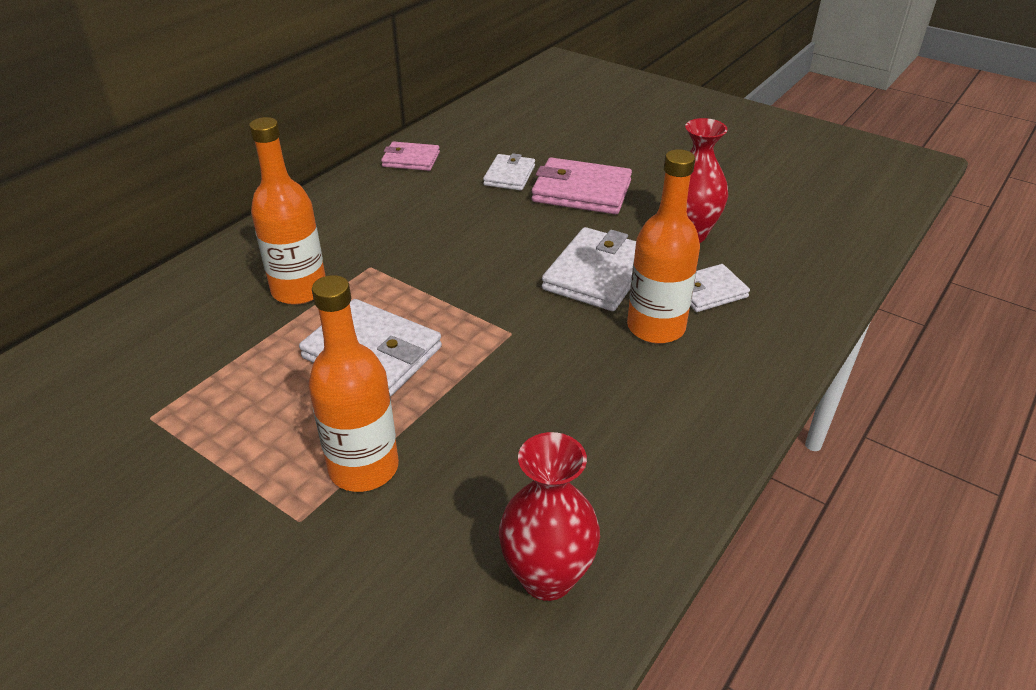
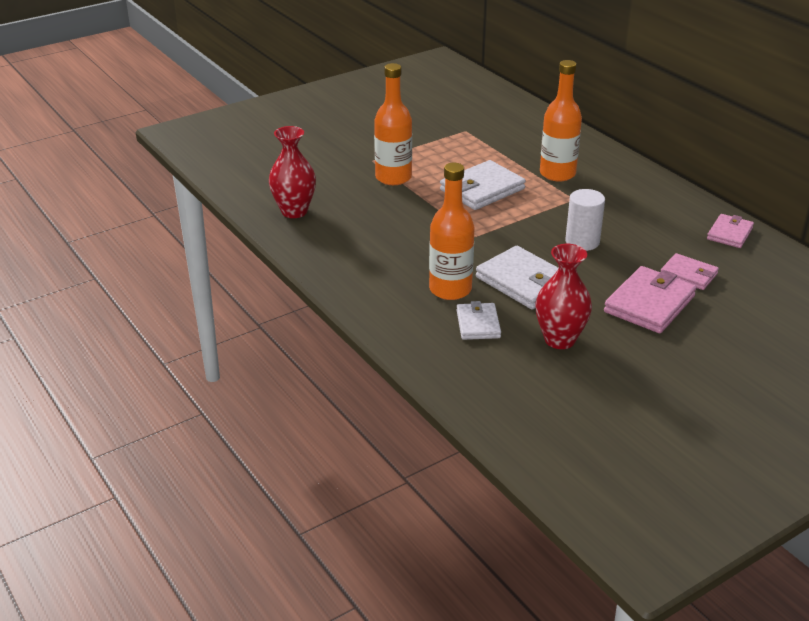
camera: 110 degrees right, 5 degrees down
(479, 246) = (582, 242): none -> white cylinder
(509, 175) = (688, 274): white wallet -> pink wallet

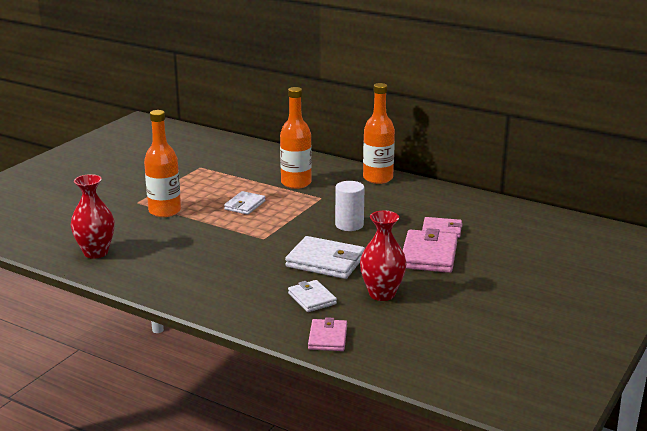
camera: 25 degrees left, 10 degrees down
(450, 289) = (272, 280): orange bottle -> orange bottle (378, 178)
(482, 189) = (245, 205): white wallet -> white wallet, size x0.61
(729, 233) = (450, 197): pink wallet -> pink wallet (328, 338)

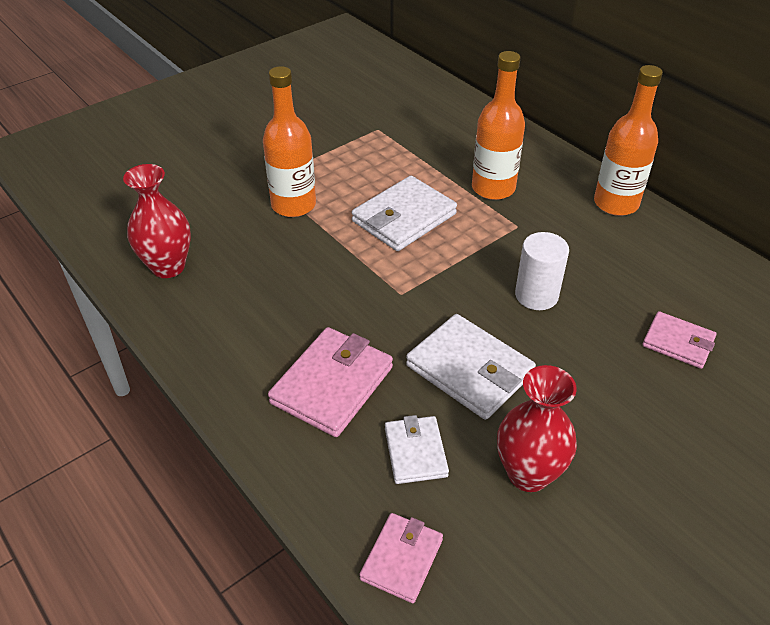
camera: 20 degrees right, 20 degrees up
(245, 205) = (404, 218): white wallet -> white wallet, size x1.65
(429, 255) = (637, 398): pink wallet -> pink wallet (332, 385)

